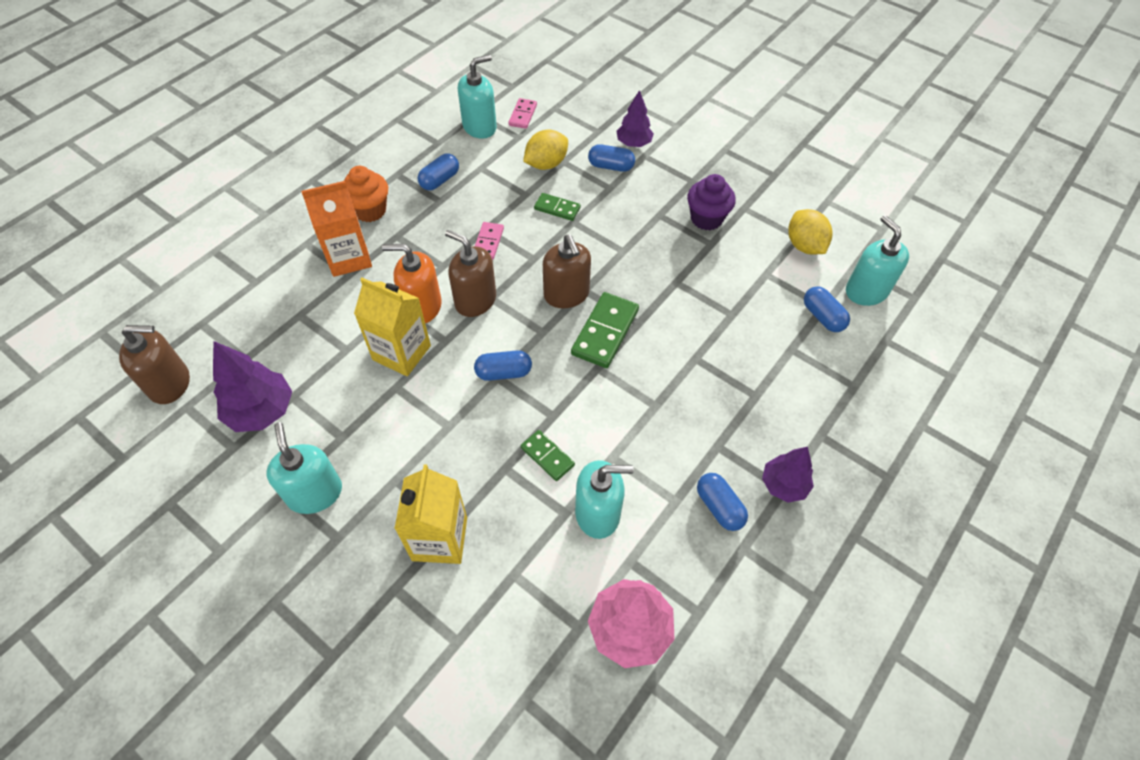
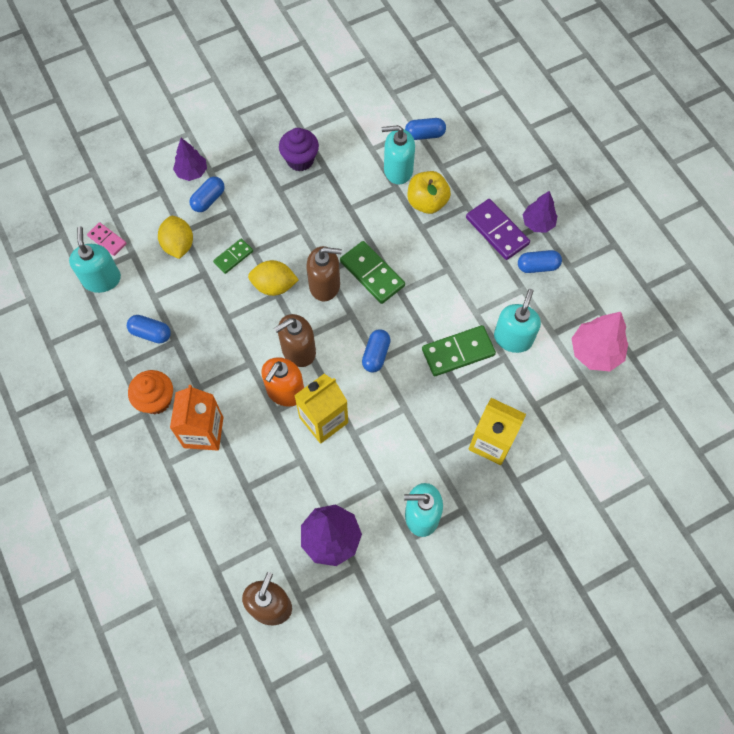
camera: 65 degrees left, 10 degrees up
(440, 180) = (151, 333): blue capsule -> blue capsule turned 45 degrees counterclockwise
(488, 242) = (243, 320): pink domino -> none
(547, 456) = (458, 352): green domino -> green domino, size x1.70
(732, 352) = (427, 202): none -> yellow apple
(741, 440) = (497, 231): none -> purple domino
(804, 246) = (359, 112): yellow lemon -> yellow lemon (274, 286)
(866, 291) = (416, 98): turquoise soap dispenser -> turquoise soap dispenser (398, 170)

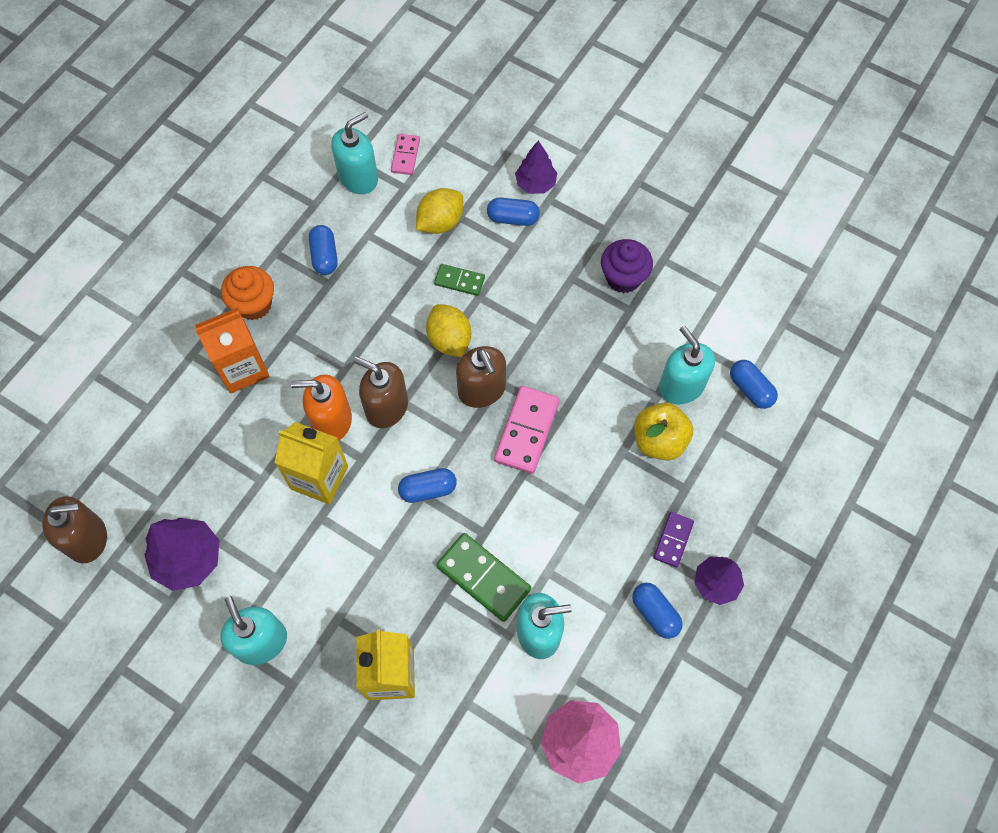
camera: 60 degrees right, 0 degrees up
(372, 274) = (527, 431): green domino -> pink domino
(497, 231) = (673, 540): purple domino -> purple domino, size x0.59

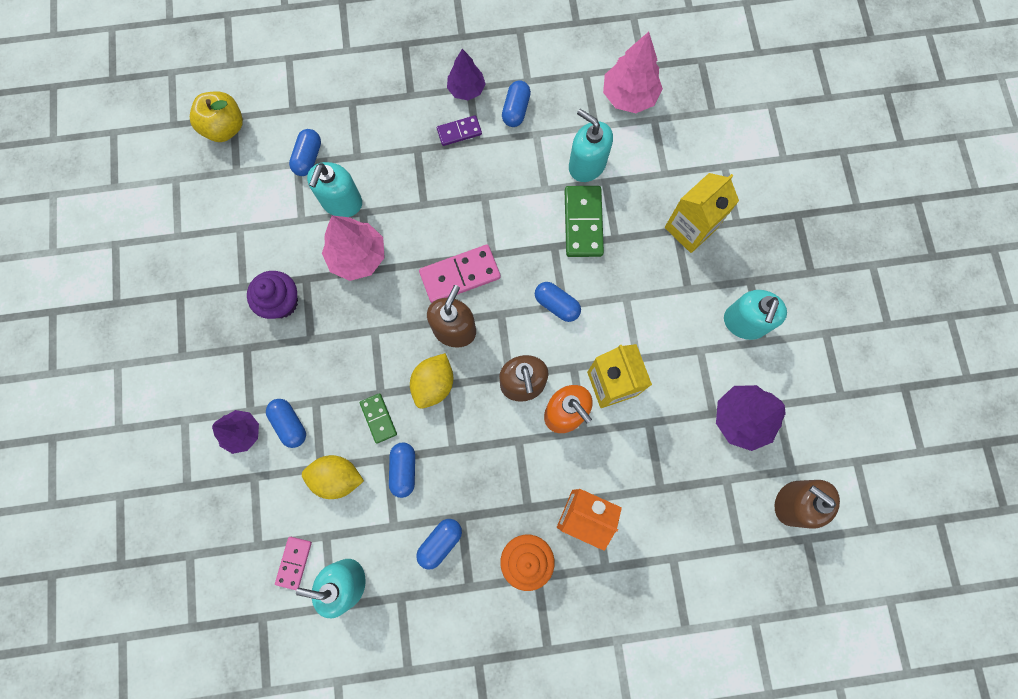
camera: 130 degrees left, 10 degrees up
(402, 270) = (404, 470): none -> blue capsule
(405, 156) = (294, 562): pink domino -> pink domino turned 45 degrees counterclockwise
(615, 362) = (358, 257): none -> pink tree
(659, 440) = (395, 187): yellow apple -> yellow apple (225, 128)

